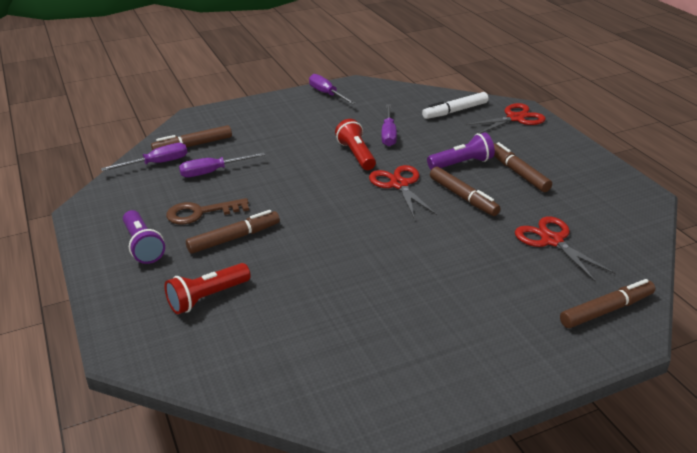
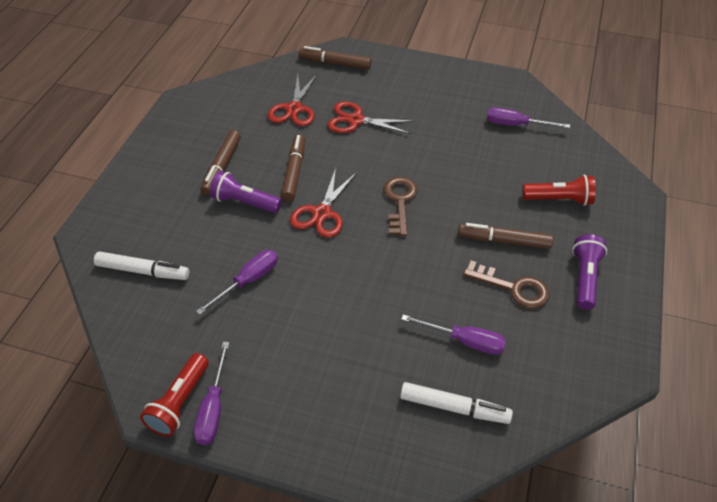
camera: 140 degrees left, 15 degrees up
(157, 163) = (514, 398): purple screwdriver -> purple screwdriver (516, 125)
(193, 145) = (454, 407): brown marker -> white marker
(352, 221) = (399, 201): none -> brown key
(356, 155) = (311, 272): red flashlight -> red flashlight (179, 402)
(515, 118) = (116, 223): red scissors -> red scissors (356, 120)

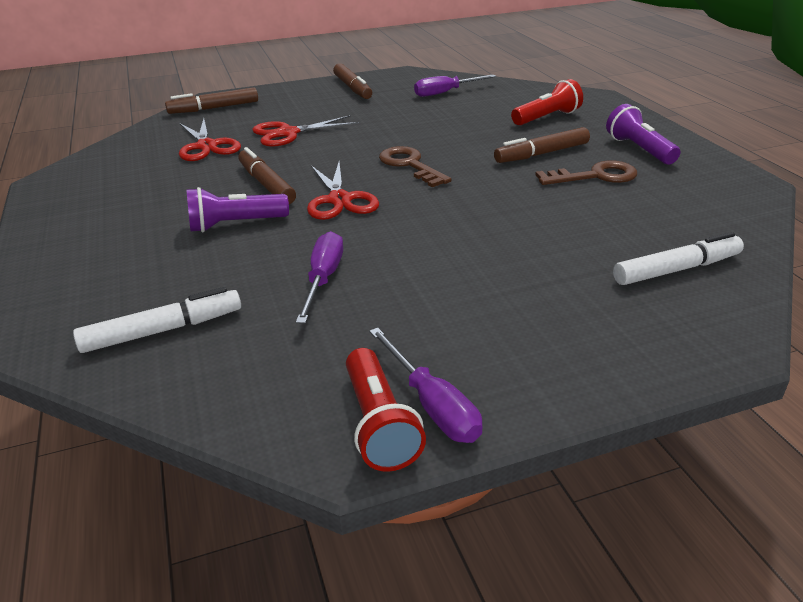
camera: 35 degrees left, 15 degrees down
(222, 167) = (168, 210): brown marker -> brown marker (352, 88)
(464, 341) = (611, 224): purple screwdriver -> none

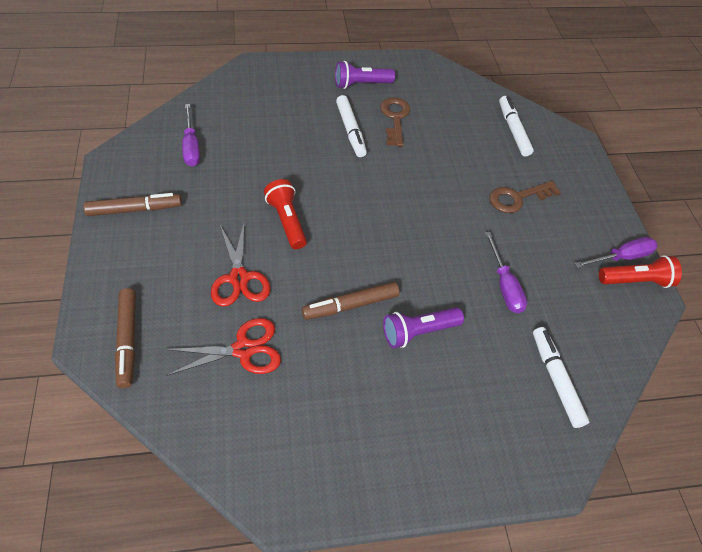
camera: 85 degrees left, 20 degrees up
(235, 224) = (418, 332): purple flashlight -> purple flashlight turned 75 degrees clockwise
(323, 279) = (504, 285): purple screwdriver -> purple screwdriver turned 120 degrees counterclockwise
(339, 200) = (393, 260): red scissors -> none
(410, 165) = (344, 206): brown key -> brown key (517, 198)
(541, 154) = (350, 131): brown marker -> white marker
(547, 118) = (284, 106): red flashlight -> red flashlight (287, 221)

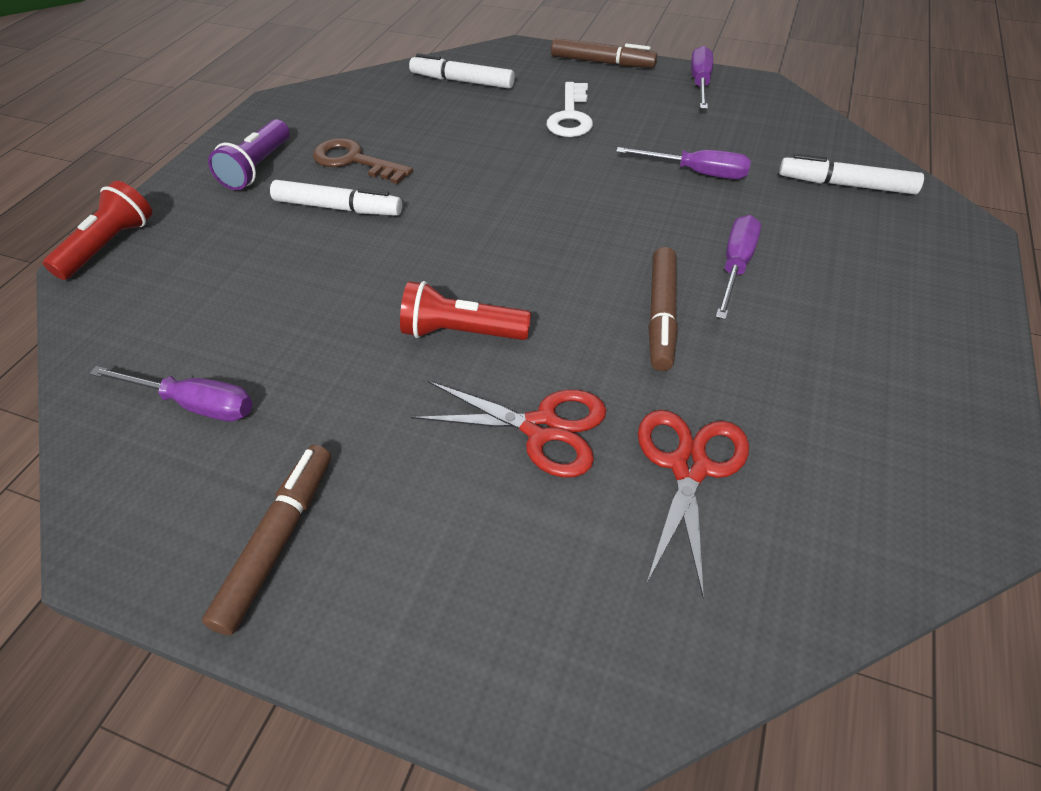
camera: 55 degrees left, 5 degrees down
(128, 340) = (595, 644): brown marker -> brown marker (602, 62)
(418, 332) = (735, 266): purple flashlight -> purple screwdriver
(517, 198) = (571, 116): brown key -> white key
(635, 281) = (736, 87): red flashlight -> red flashlight (110, 246)

